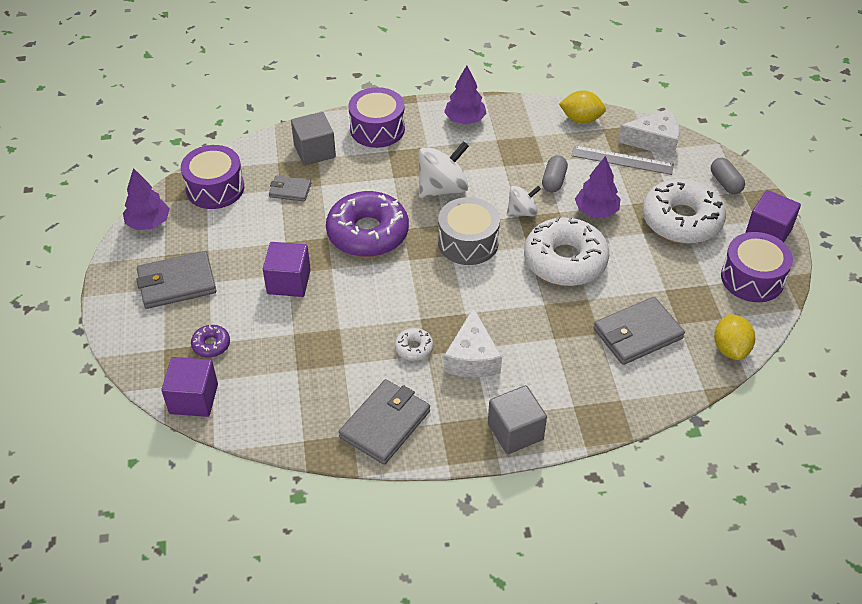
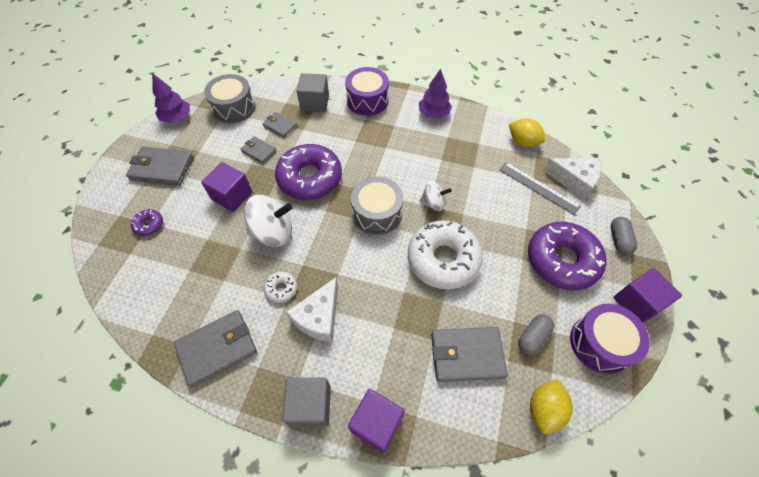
camera: 25 degrees right, 10 degrees up
(193, 399) = (107, 264): purple cube -> purple cube (376, 423)
(215, 188) = (234, 108): purple drum -> grey drum
(285, 225) = (259, 151): none -> grey wallet
(442, 188) = (385, 162): white spinning top -> white spinning top (273, 232)
(553, 181) = (473, 186): grey capsule -> grey capsule (532, 337)
(596, 211) = (493, 224): purple tree -> none
(681, 220) = (562, 260): white donut -> purple donut

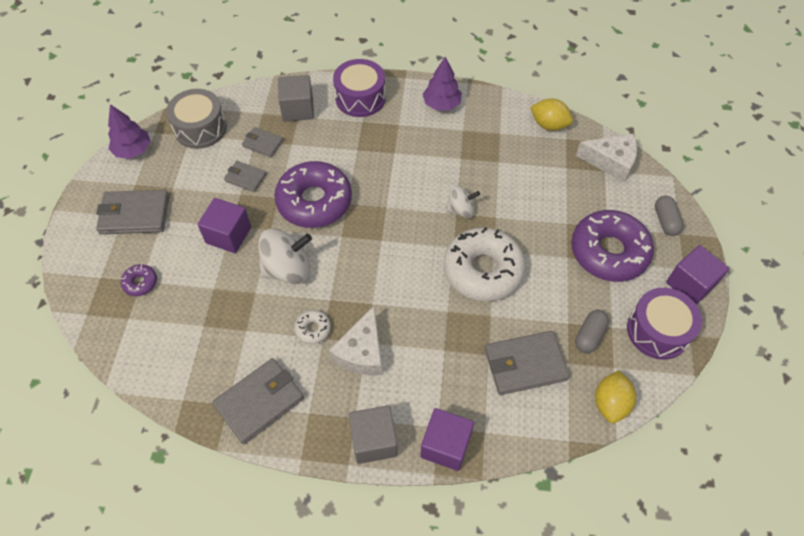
camera: 10 degrees left, 0 degrees up
(377, 213) = (400, 231): grey drum -> none
(538, 187) = (573, 175): grey ruler -> none

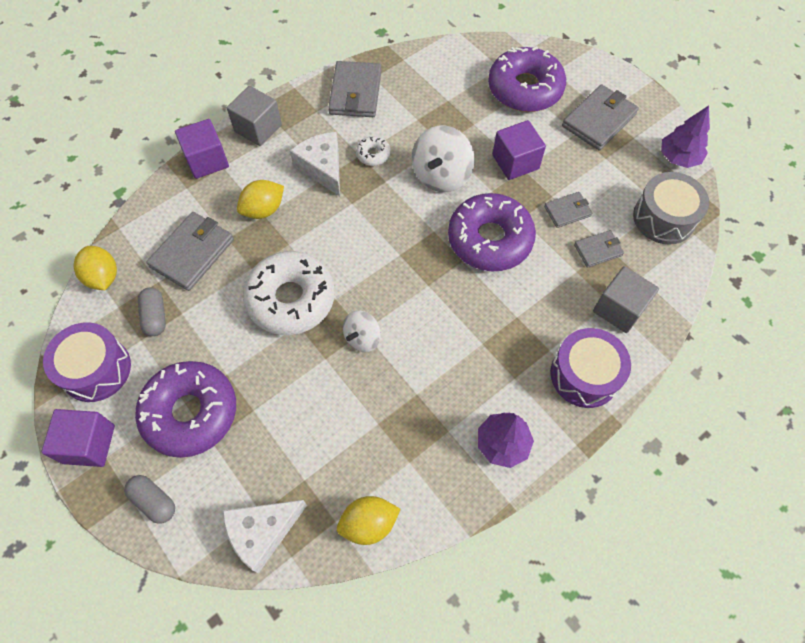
camera: 135 degrees right, 5 degrees up
(140, 283) = (525, 89): purple donut -> purple donut, size x2.33
(440, 355) = (263, 210): none -> yellow lemon

